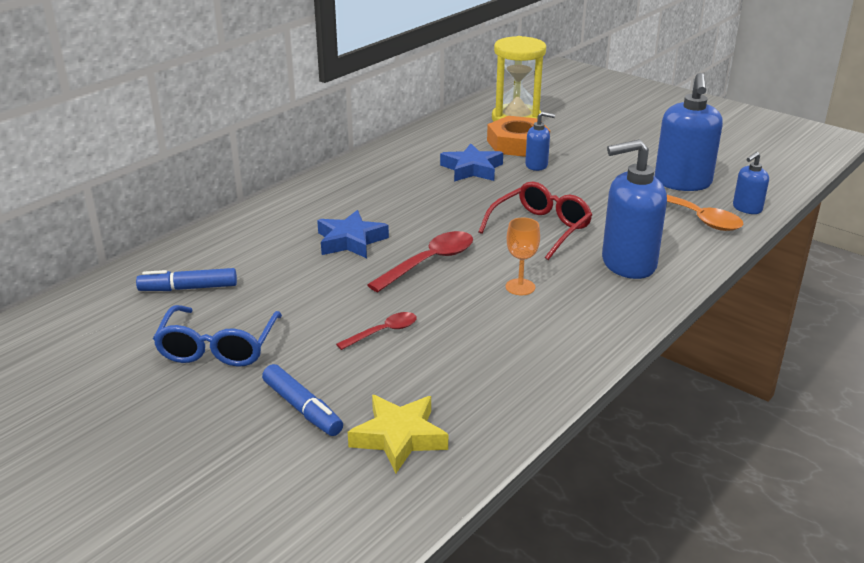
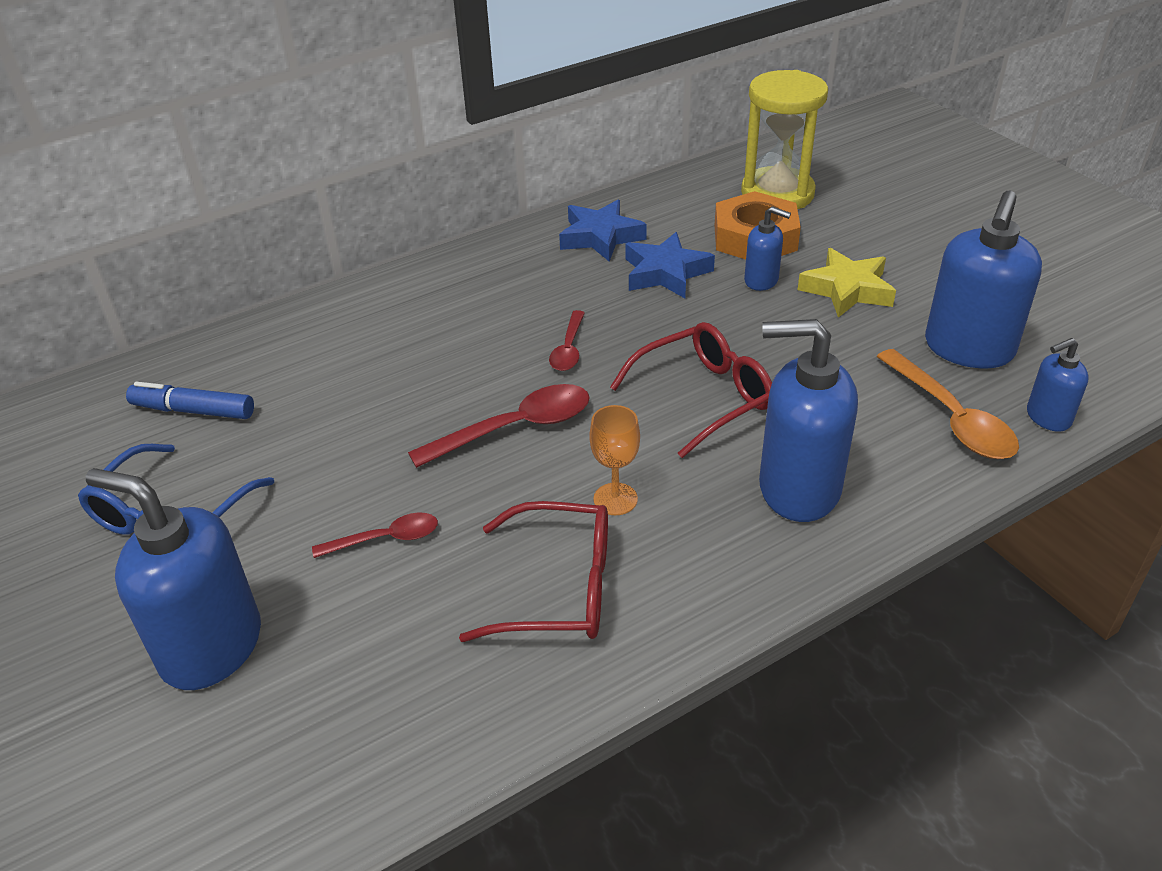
camera: 20 degrees right, 10 degrees up
(302, 408) = (211, 647): blue marker -> blue soap dispenser
(350, 241) = (433, 370): blue star -> blue star (600, 237)
(399, 437) = (300, 732): yellow star -> yellow star (847, 290)
(435, 216) = (568, 349): none -> red spoon
(514, 336) = (557, 588): none -> red glasses

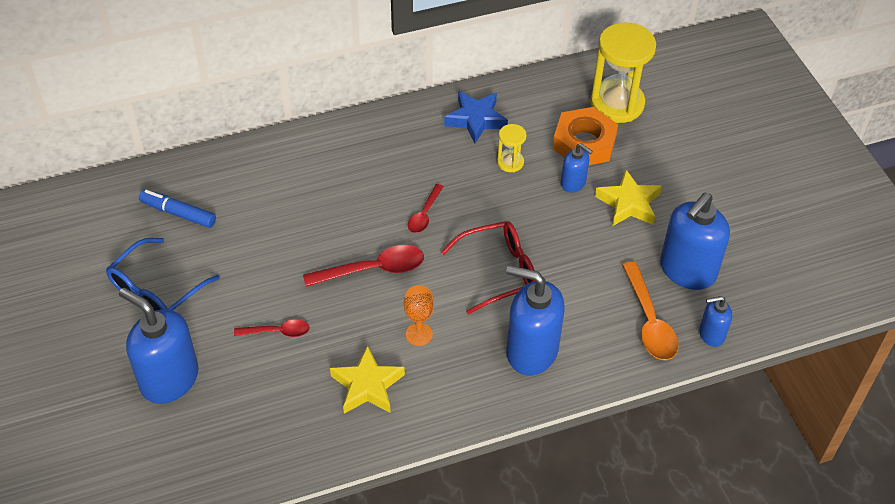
camera: 10 degrees right, 10 degrees up
(557, 588) = (367, 385): red glasses -> yellow star
(666, 273) = (510, 162): blue star -> yellow hourglass

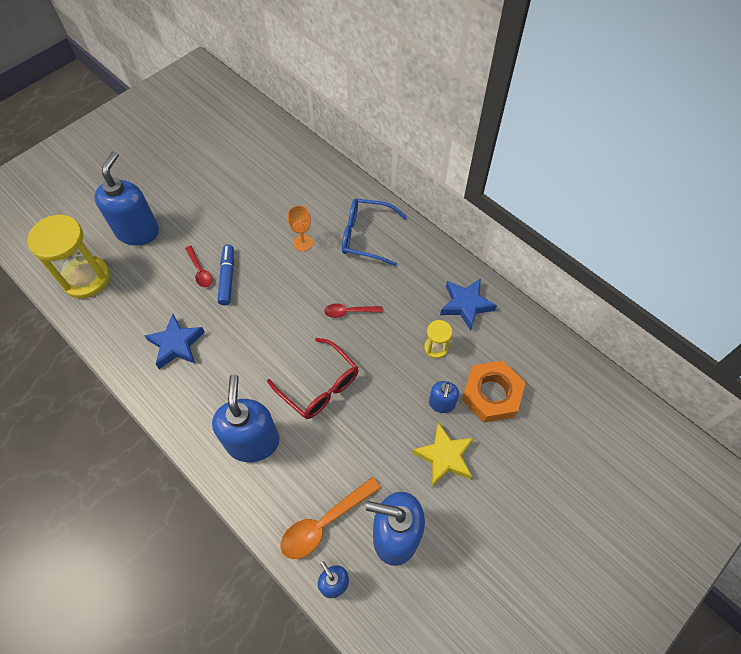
camera: 65 degrees right, 10 degrees up
(157, 289) = (205, 191): blue glasses -> blue glasses (366, 236)
(178, 213) = (272, 171): blue marker -> blue marker (227, 278)
(367, 385) = (176, 344): yellow star -> blue star
(372, 270) = (280, 302): red spoon -> none
(419, 334) = (235, 357): orange goblet -> orange goblet (303, 243)
(617, 104) = (554, 402): yellow hourglass -> yellow hourglass (86, 278)

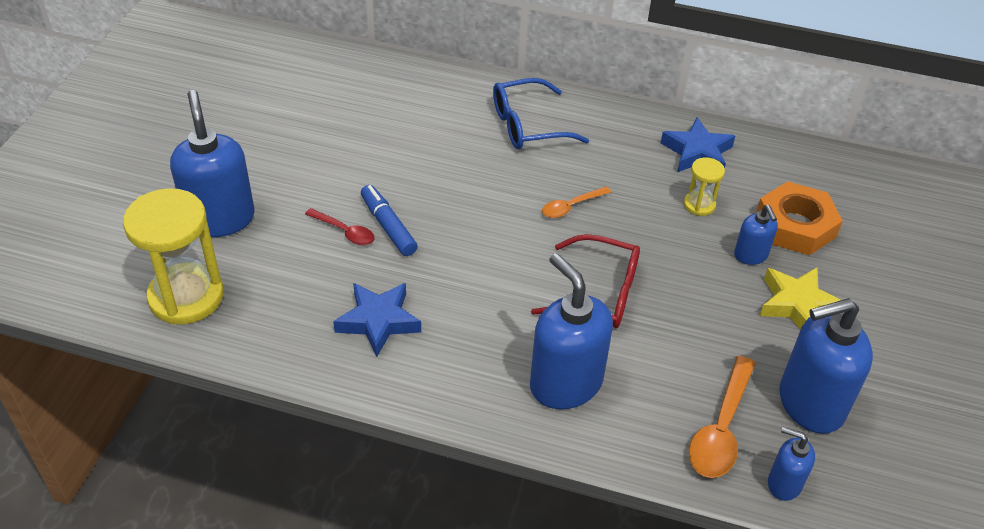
camera: 30 degrees left, 15 degrees down
(303, 243) = (456, 157): orange goblet -> none
(349, 312) = (571, 206): red spoon -> orange spoon

